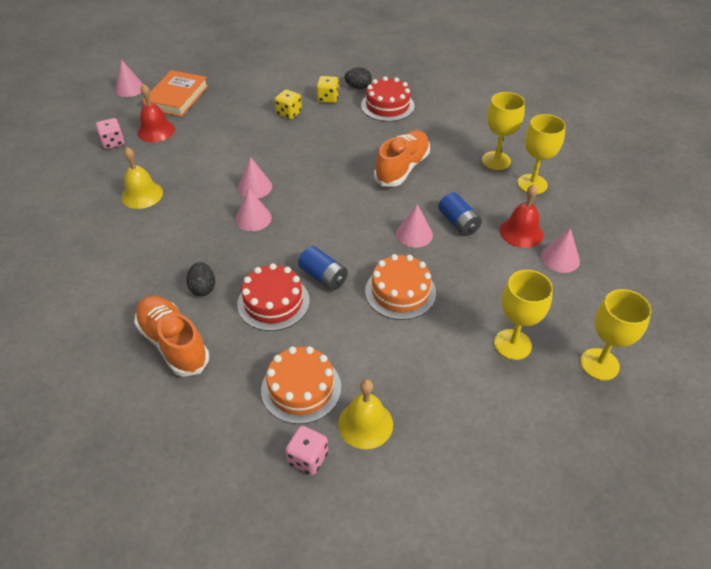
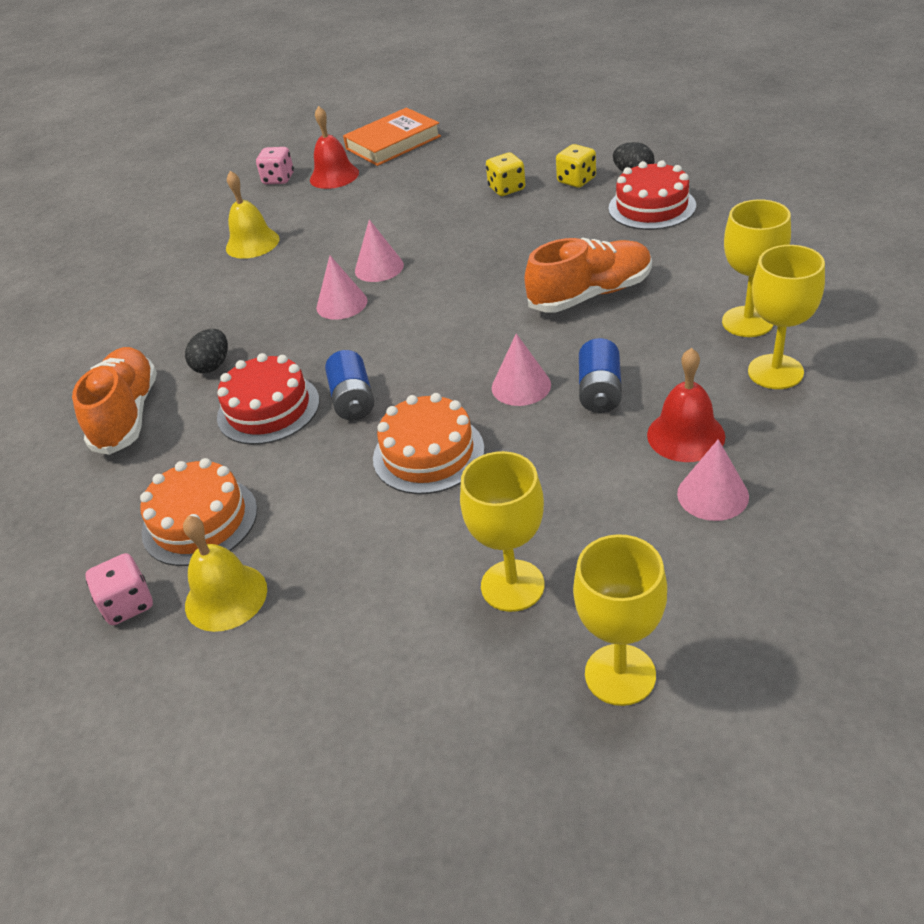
camera: 40 degrees right, 5 degrees down
(129, 89) = (352, 123): pink cone -> none

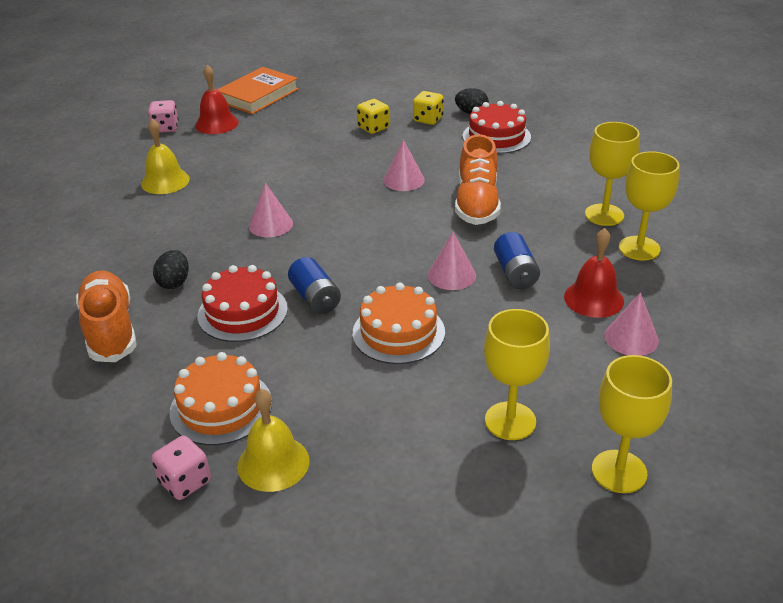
camera: 20 degrees left, 5 degrees down
(379, 268) = (291, 194): pink cone -> pink cone (404, 180)
(590, 294) = (477, 203): orange shoe -> orange shoe turned 135 degrees clockwise

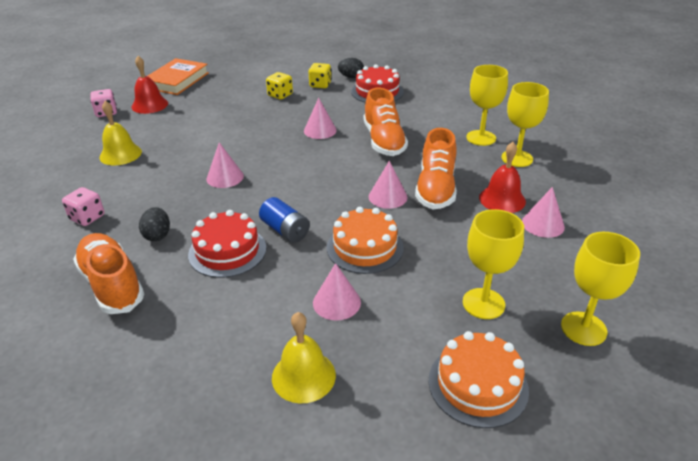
camera: 15 degrees left, 0 degrees up
(185, 482) = (229, 409): pink dice -> pink dice (87, 217)
(221, 407) = (238, 335): orange cake -> orange cake (478, 384)
(340, 390) = (336, 302): none -> pink cone
(515, 273) = (435, 189): blue battery -> orange shoe

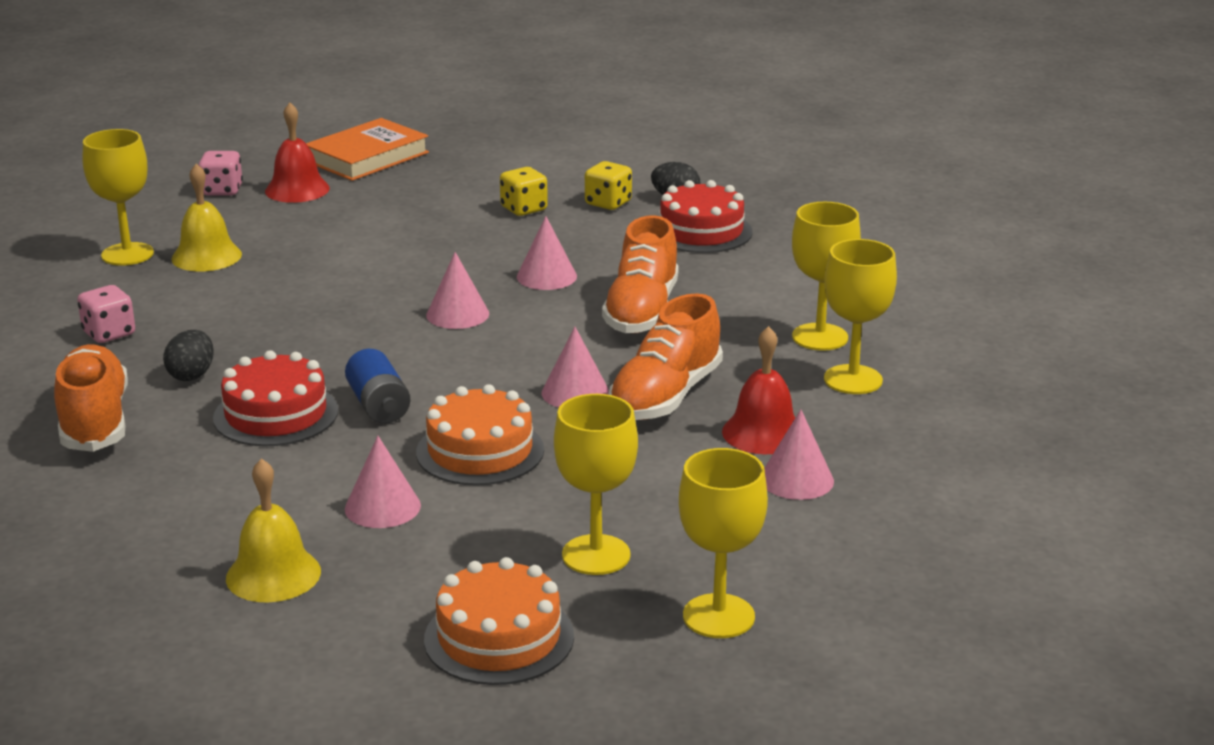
camera: 20 degrees right, 10 degrees down
(70, 162) = (127, 254): none -> yellow goblet
(225, 177) = (341, 317): pink cone -> pink cone (457, 314)

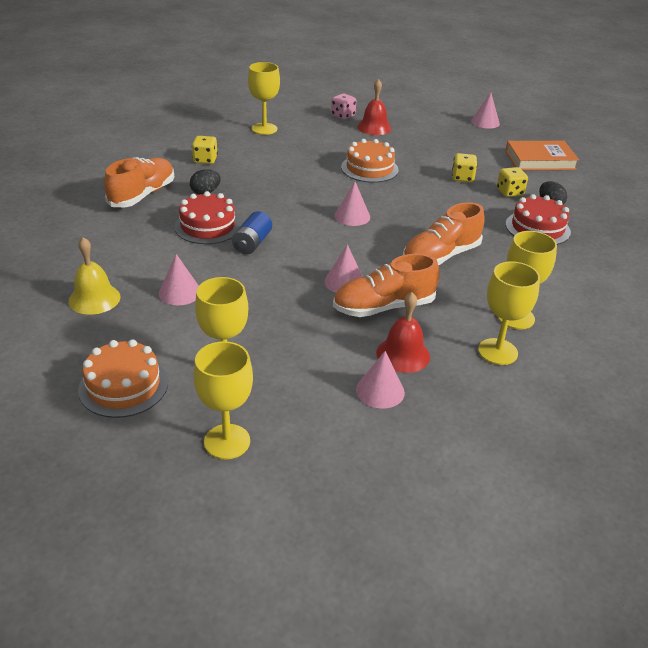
camera: 40 degrees right, 10 degrees up
(109, 333) = (205, 160): pink dice -> yellow dice
(206, 256) = (292, 142): yellow bell -> none
(367, 157) = (427, 124): orange book -> orange book (540, 160)
(480, 451) = (258, 288): orange cake -> orange cake (369, 168)
(546, 276) = (421, 216): pink cone -> pink cone (485, 122)

